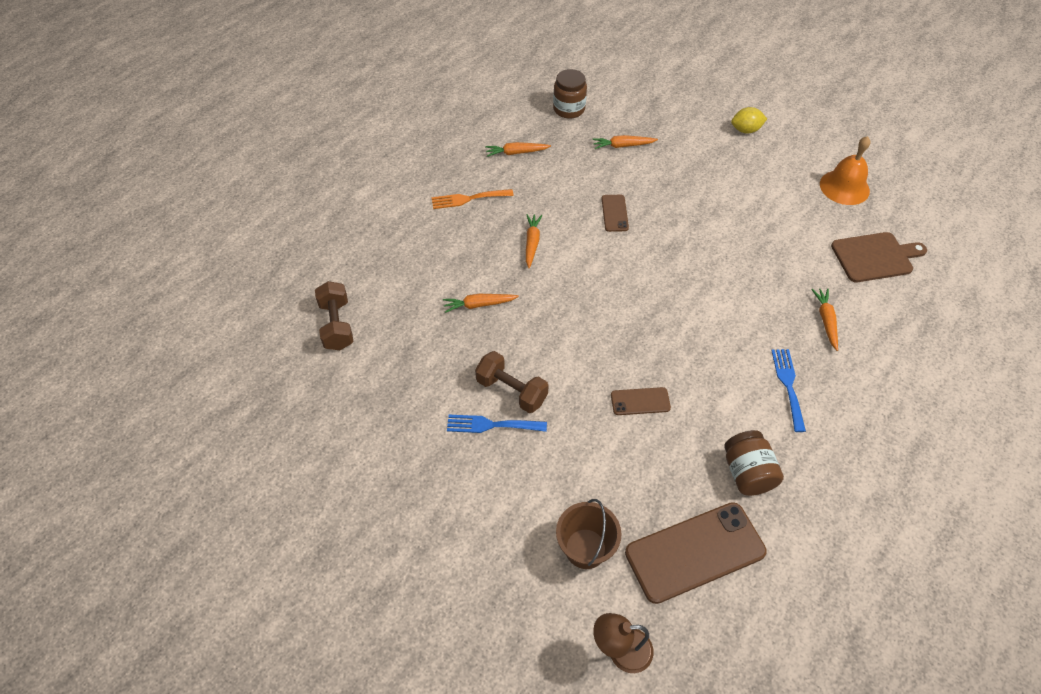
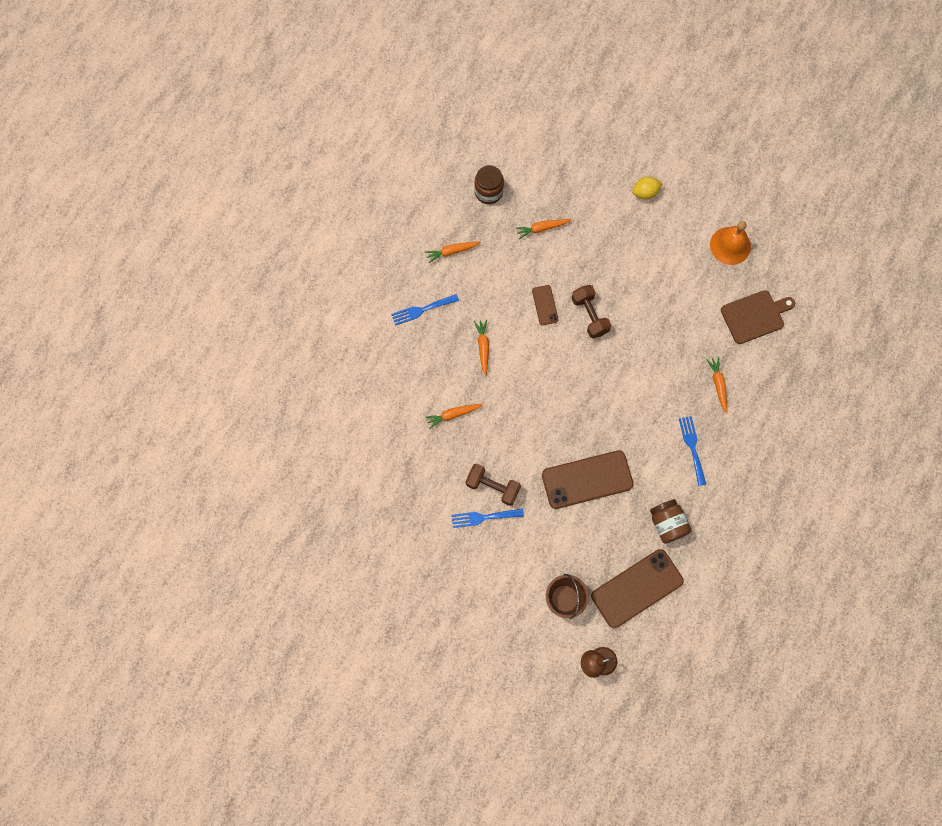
camera: 10 degrees left, 20 degrees up
(337, 325) = (348, 452): brown dumbbell -> brown dumbbell (589, 315)
(468, 199) = (422, 310): orange fork -> blue fork
(640, 401) = (587, 479): brown phone -> brown phone, size x2.06

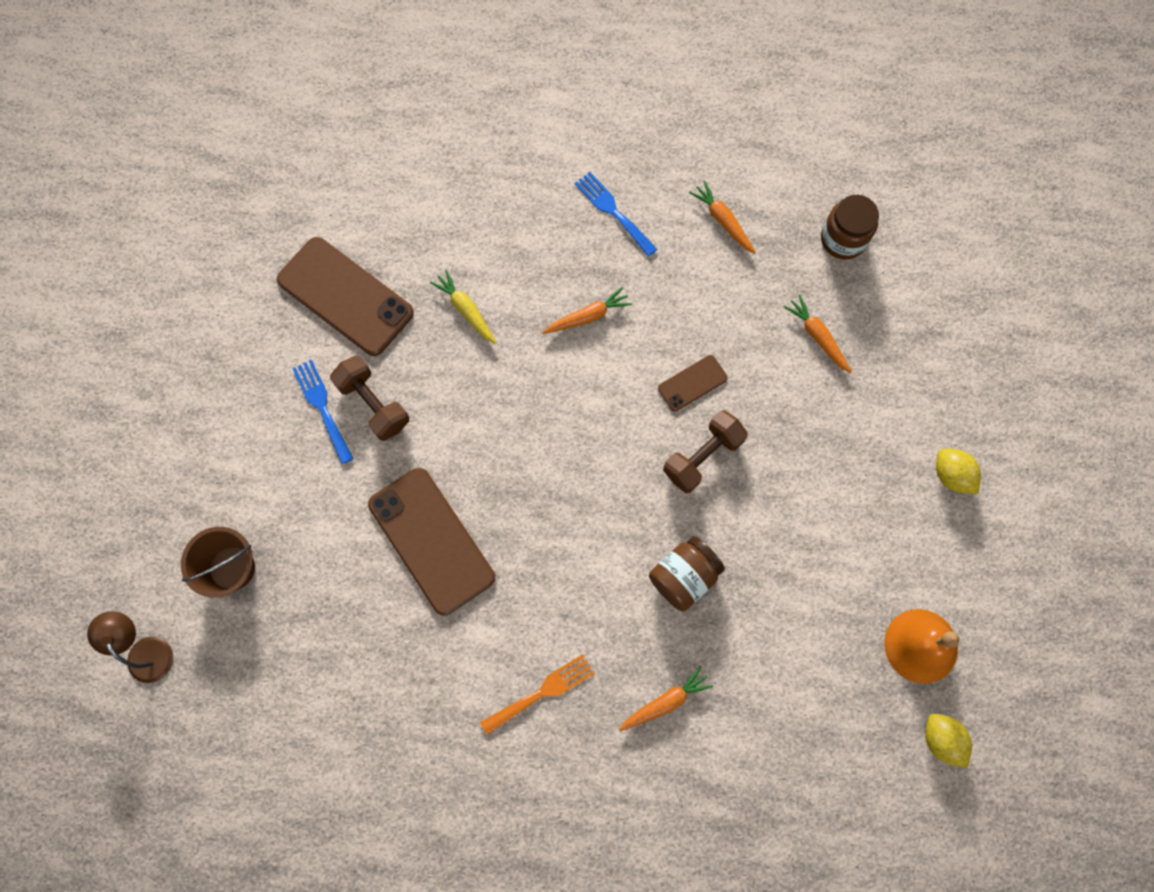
camera: 70 degrees right, 0 degrees up
(453, 415) = (466, 310): orange carrot -> yellow carrot
(492, 487) = (373, 404): brown dumbbell -> brown dumbbell turned 45 degrees counterclockwise
(637, 588) = (280, 676): brown phone -> brown phone (345, 296)
(667, 524) = (400, 691): brown jar -> brown jar (684, 577)
(692, 447) = (542, 692): blue fork -> orange fork
(755, 316) = (811, 727): brown cutting board -> none
(780, 255) = (941, 739): none -> yellow lemon

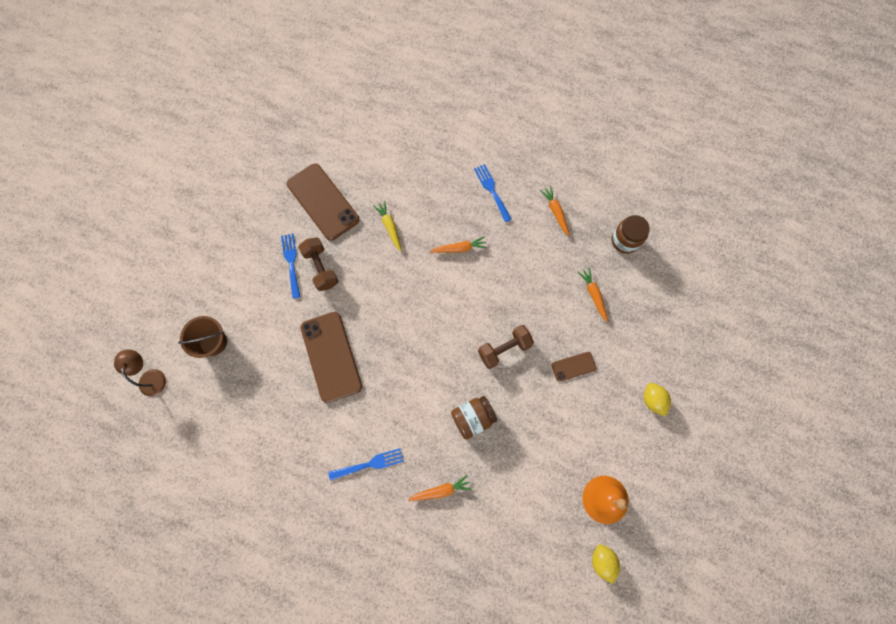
camera: 15 degrees right, 0 degrees up
(542, 692) = (370, 464): orange fork -> blue fork
(692, 383) = (510, 303): brown phone -> brown phone (573, 366)

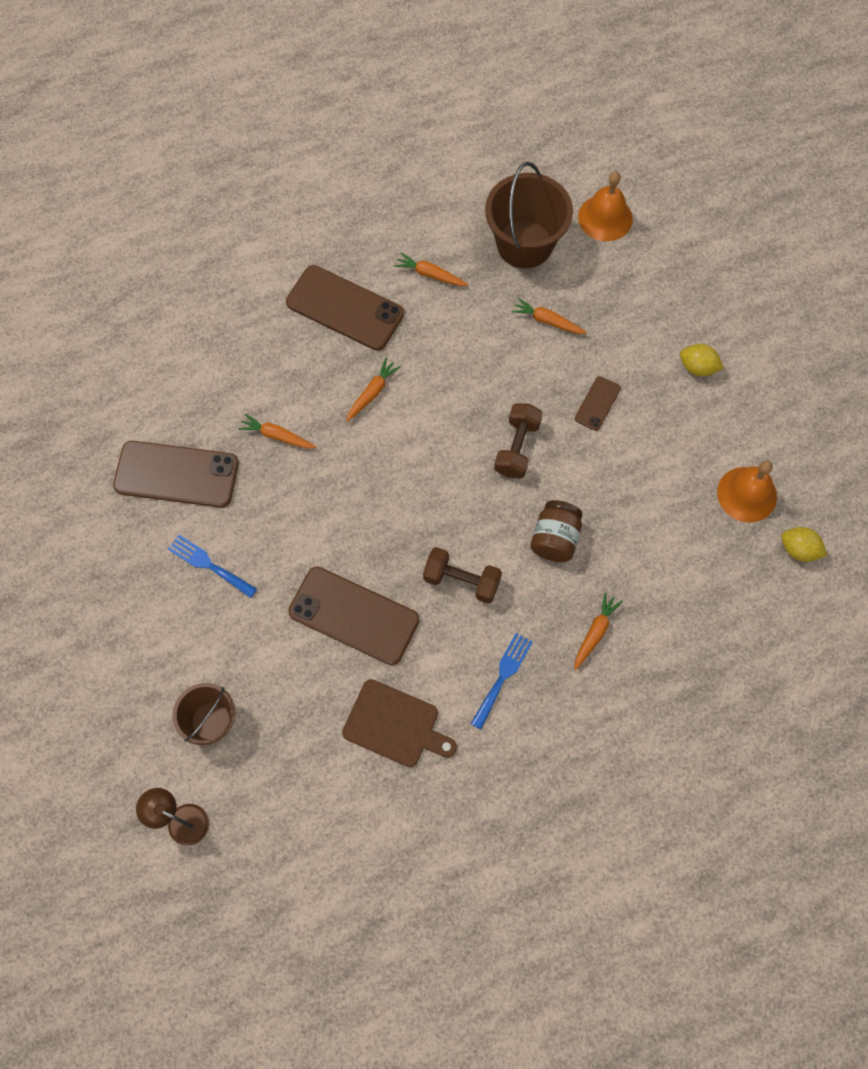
camera: 45 degrees left, 5 degrees down
(293, 433) = (395, 725): none -> brown cutting board
(321, 268) = (248, 541): brown dumbbell -> brown dumbbell (461, 580)
(390, 227) = (277, 436): yellow carrot -> orange carrot
(492, 190) = (345, 308): blue fork -> brown phone
(625, 240) = (524, 244): brown jar -> brown bucket
(687, 266) = (605, 218): none -> orange bell

